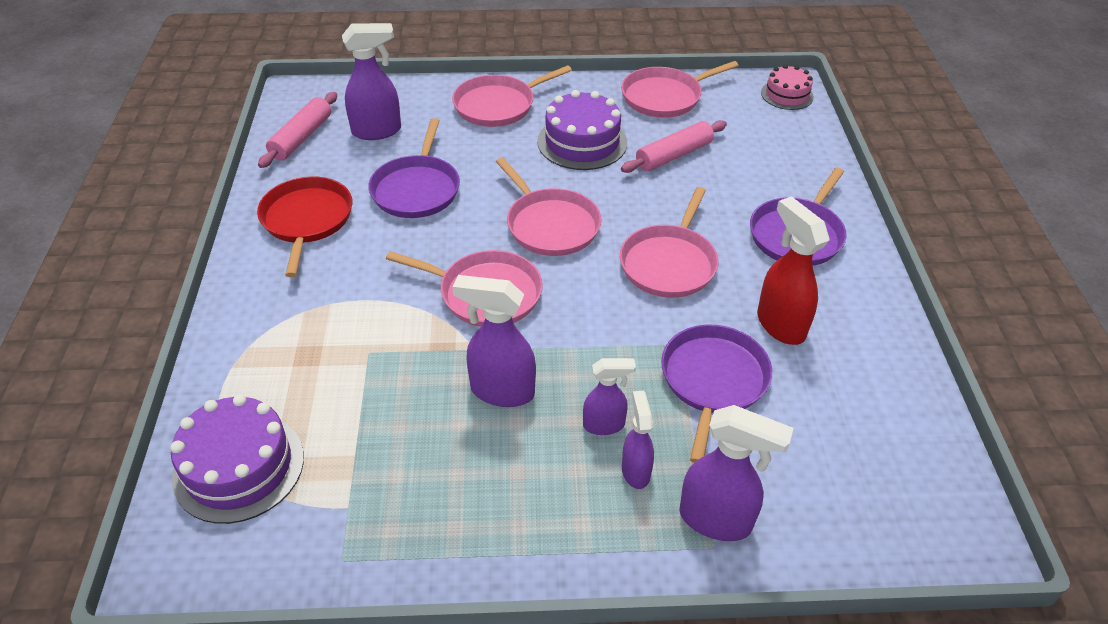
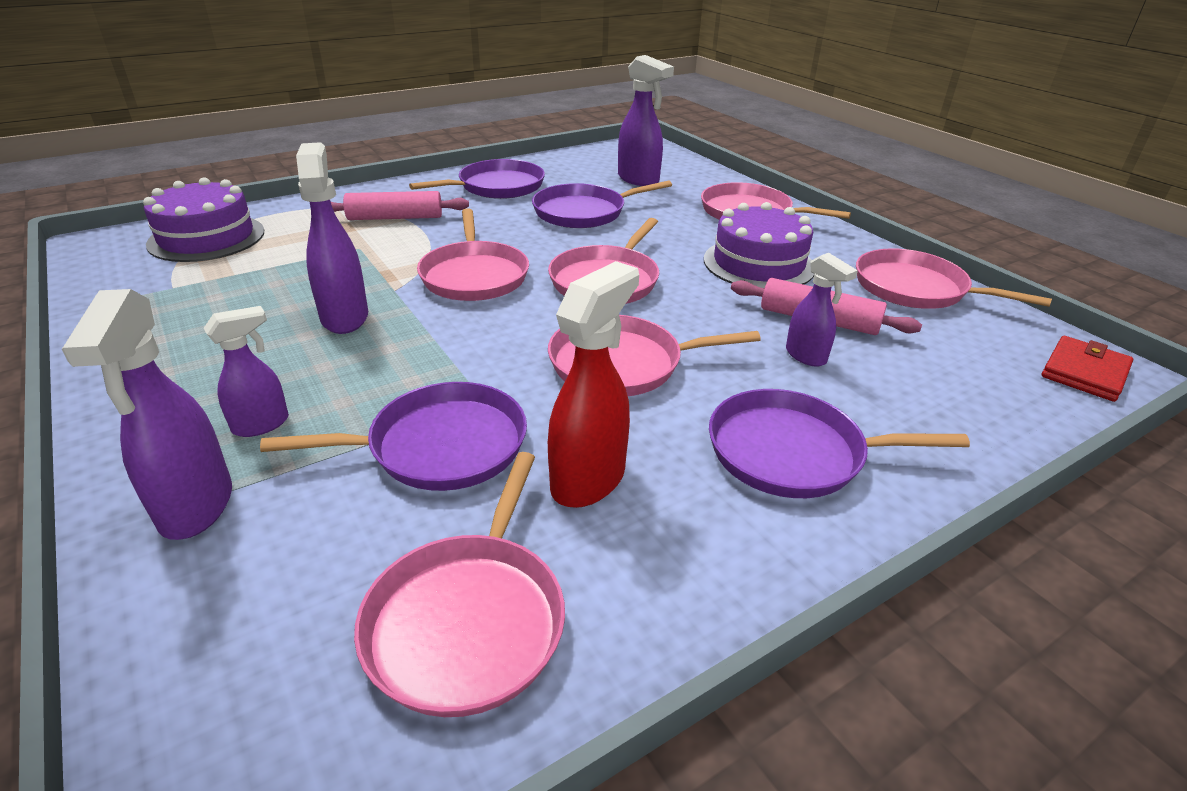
camera: 60 degrees right, 10 degrees down
(301, 137) = (593, 160): pink rolling pin -> pink rolling pin (395, 218)
(306, 220) = (497, 186): red pan -> purple pan
(604, 425) = (325, 386): purple spray bottle -> purple spray bottle (806, 356)
(787, 95) = (1084, 372): pink cake -> red wallet
(867, 410) = (469, 619): none -> pink pan

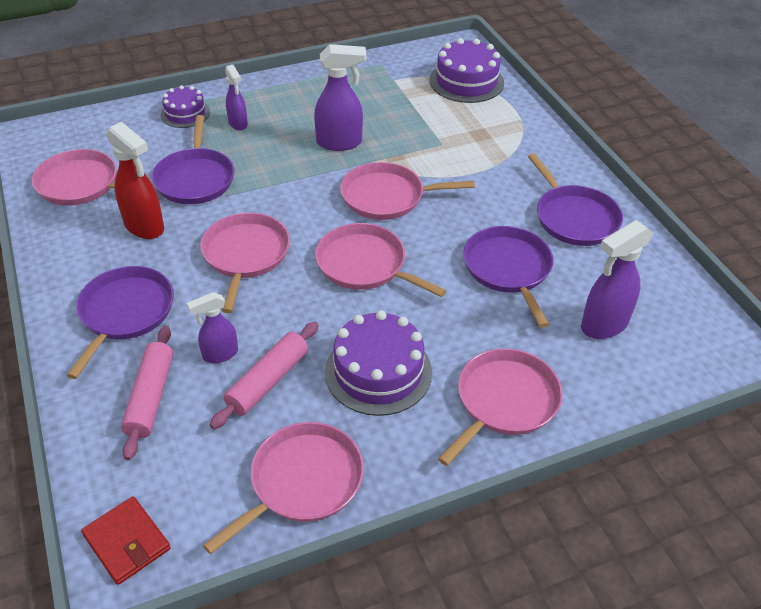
camera: 100 degrees right, 10 degrees up
(196, 507) = (185, 113): purple spray bottle -> purple cake
(395, 218) = (498, 159): pink rolling pin -> pink rolling pin (150, 397)

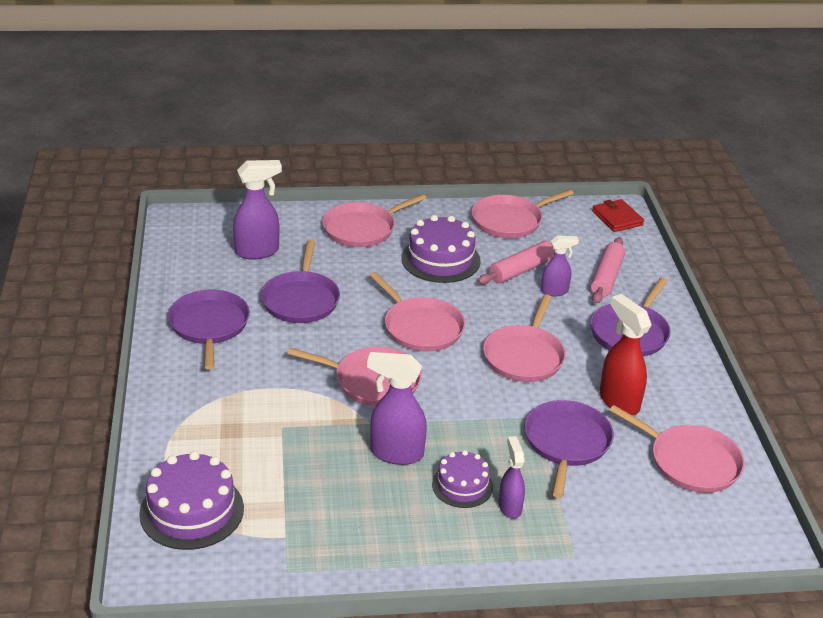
camera: 165 degrees left, 10 degrees down
(185, 113) = (575, 539): purple cake -> purple cake (462, 485)

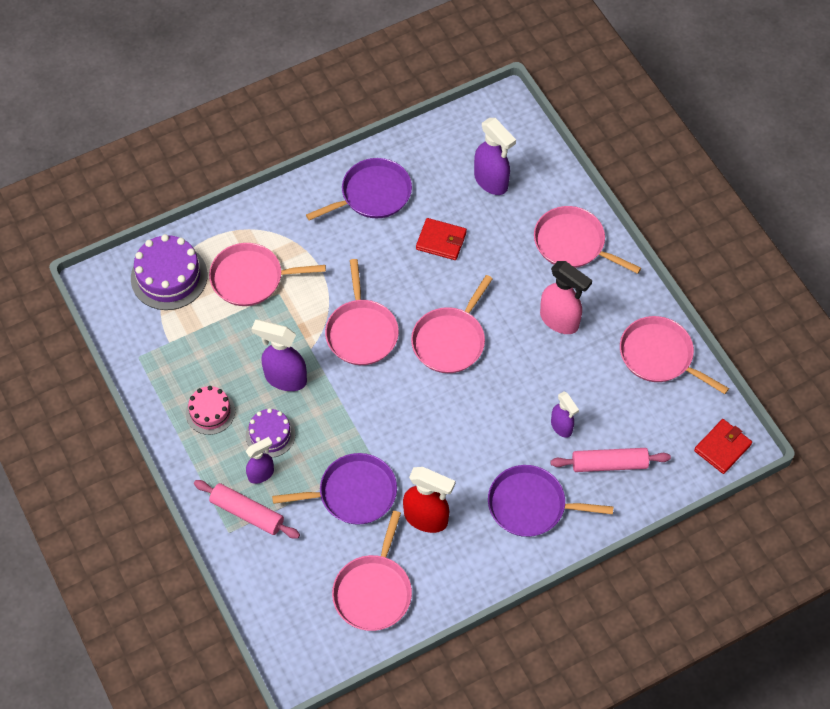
camera: 70 degrees right, 25 degrees up
(301, 300) = (441, 241): purple pan -> red wallet
(396, 453) = (285, 378): purple spray bottle -> purple spray bottle turned 60 degrees counterclockwise
(405, 527) = (210, 412): none -> pink cake
(440, 259) = (560, 321): purple cake -> pink spray bottle
(521, 270) = (581, 390): pink rolling pin -> pink rolling pin (247, 513)
(524, 356) = (451, 430): pink pan -> pink pan (251, 278)
(618, 401) = (426, 519): red spray bottle -> red spray bottle turned 75 degrees clockwise

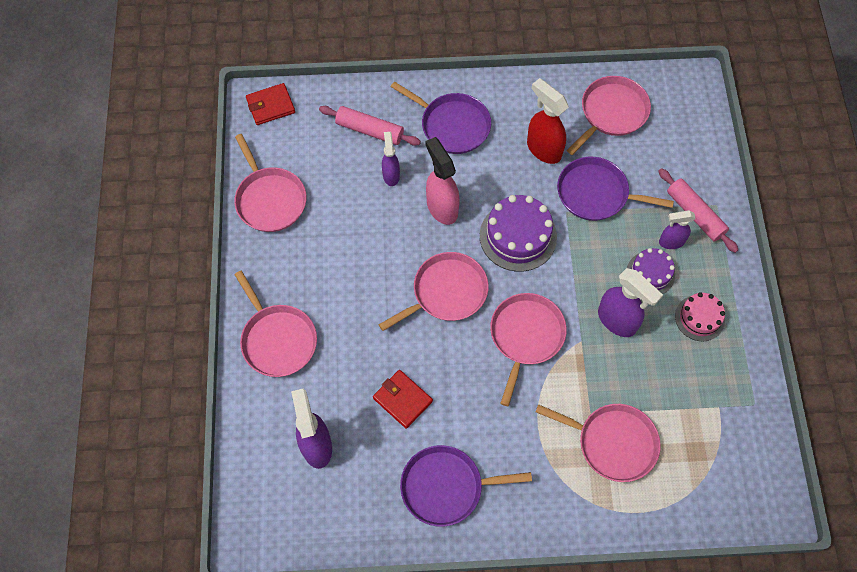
camera: 155 degrees left, 5 degrees up
(169, 276) = (698, 483): purple cake -> purple cake (518, 236)
(560, 321) = (336, 268): pink spray bottle -> pink spray bottle (442, 207)

